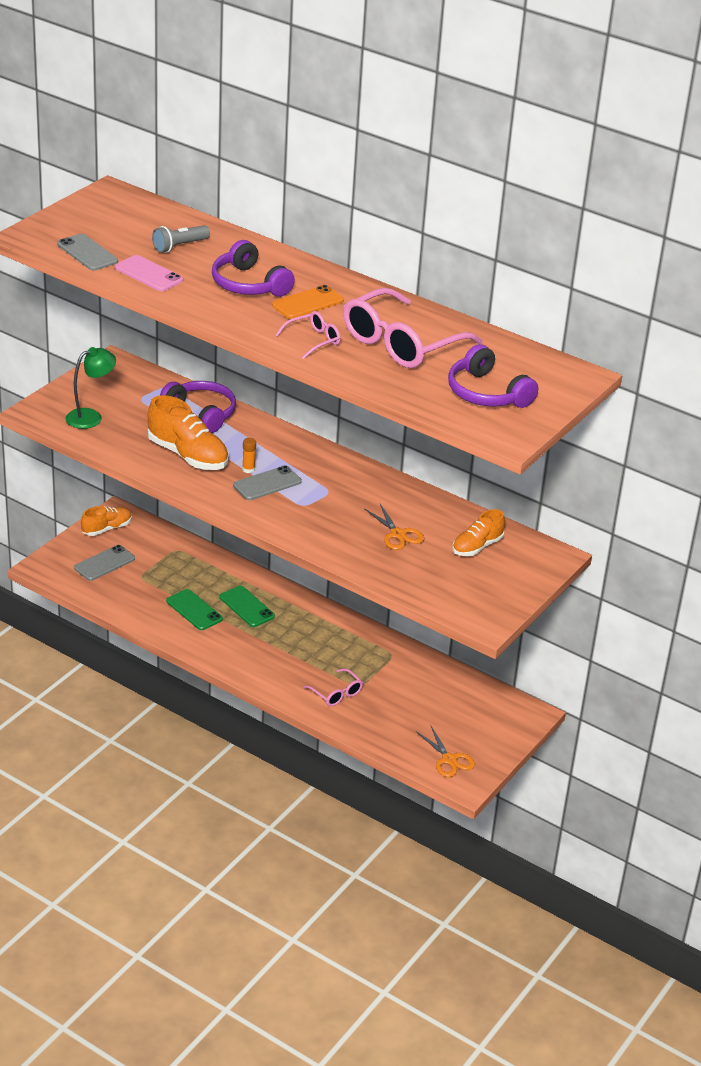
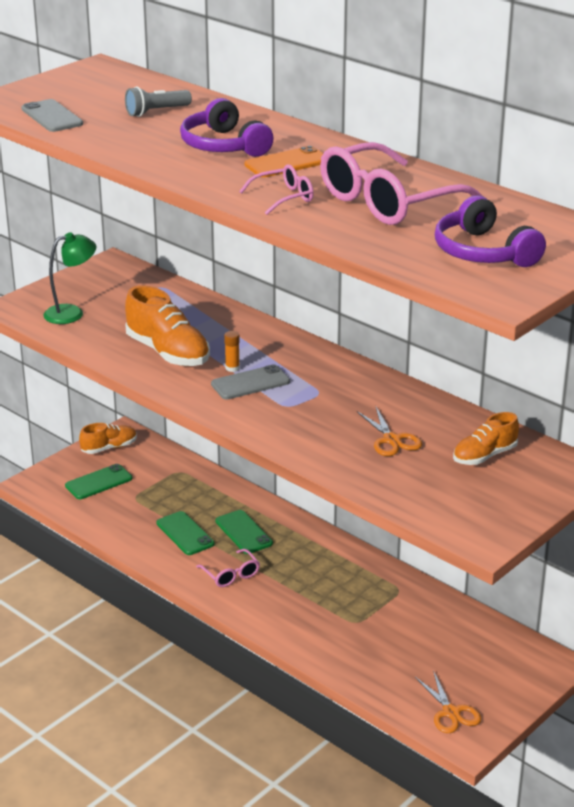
camera: 10 degrees right, 5 degrees down
(104, 563) = (99, 482): grey phone -> green phone
(148, 274) = (113, 135): pink phone -> none
(202, 413) = (193, 312): purple headphones -> none
(336, 693) = (328, 630): pink glasses -> pink glasses (231, 574)

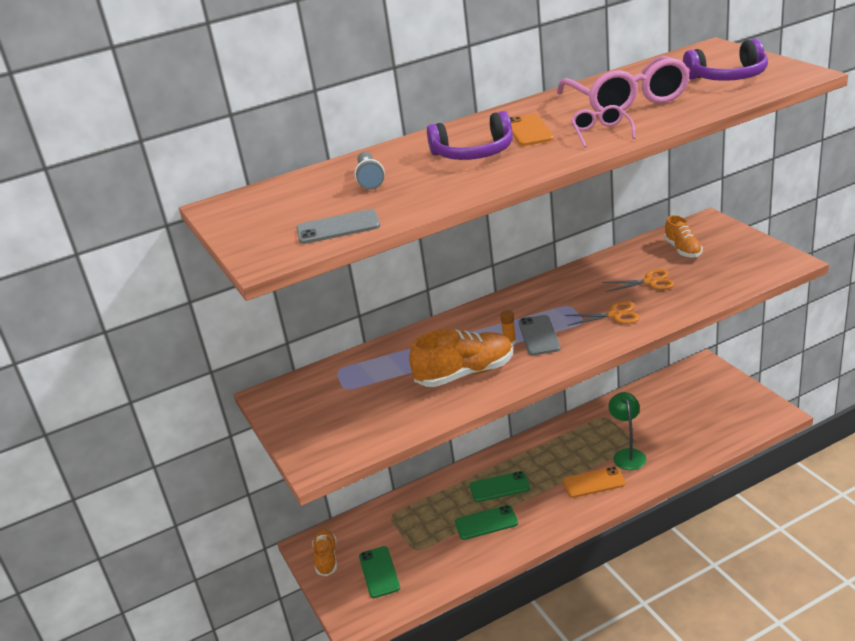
camera: 65 degrees left, 0 degrees up
(72, 313) = (355, 426): green lamp -> green lamp (627, 454)
(231, 574) = (554, 502): pink glasses -> none
(272, 598) = (593, 482): none -> orange phone
(451, 712) = (748, 416): orange scissors -> orange scissors (615, 315)

